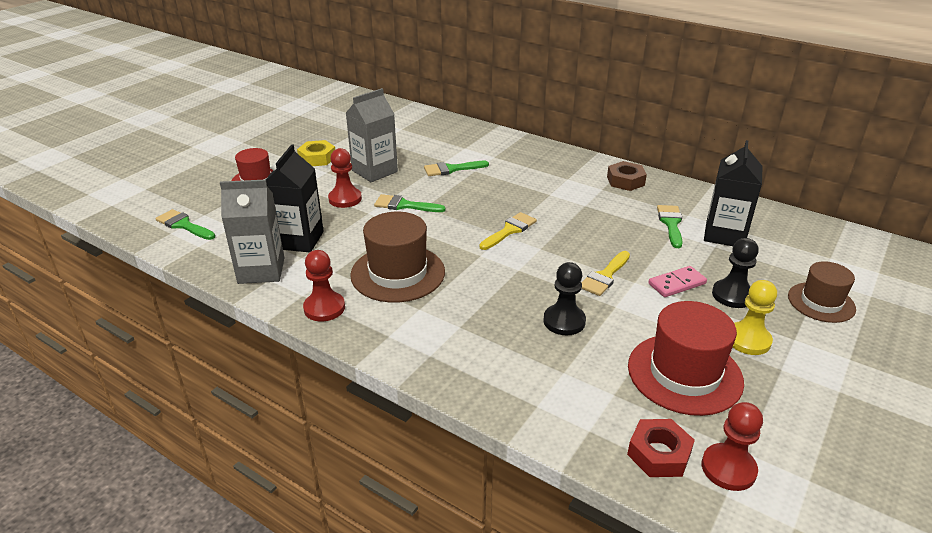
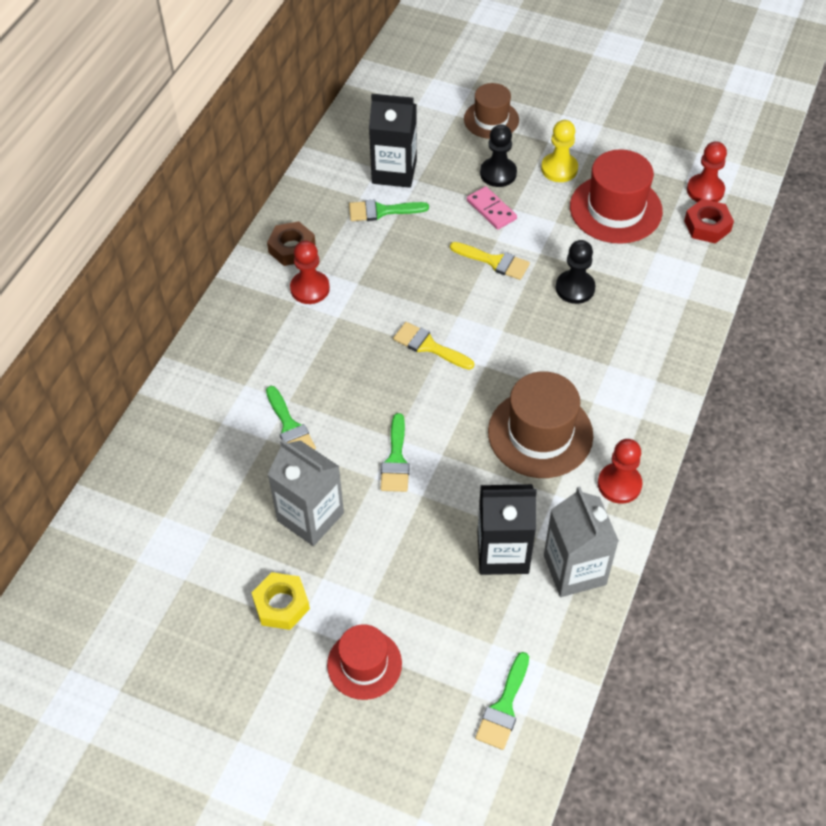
camera: 100 degrees left, 20 degrees up
(345, 199) = (394, 531): red pawn -> red pawn (310, 288)

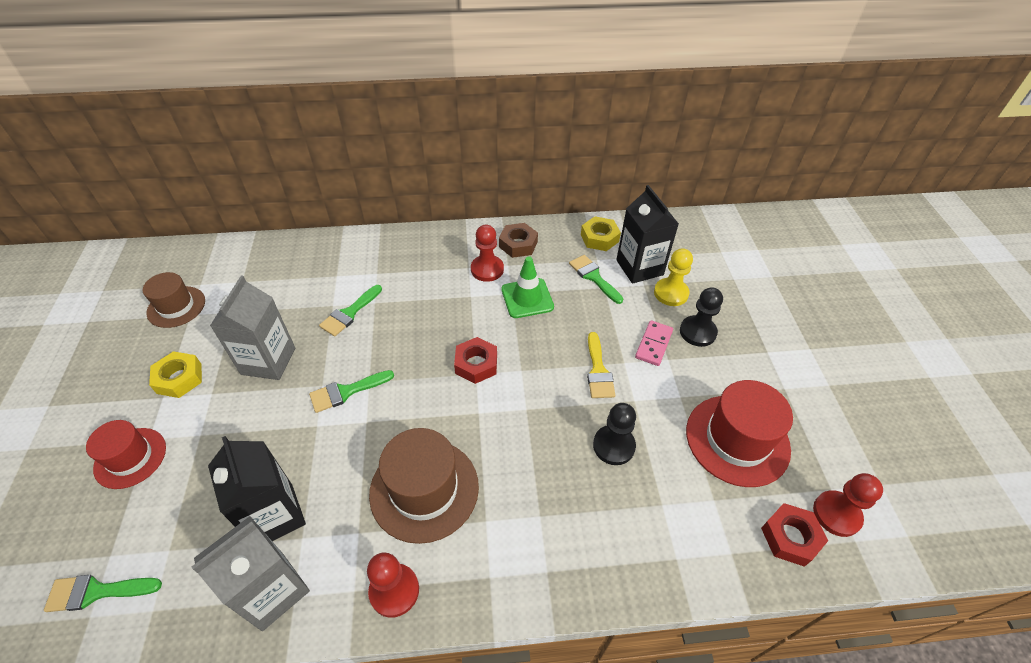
camera: 60 degrees right, 5 degrees down
(332, 181) = (599, 238): none -> yellow nut
(373, 273) = (527, 298): none -> green traffic cone
(429, 346) = (476, 364): yellow brush -> red nut
(491, 119) = (752, 302): brown hat -> brown hat (176, 307)
(559, 169) = (744, 373): yellow pawn -> yellow pawn (671, 293)

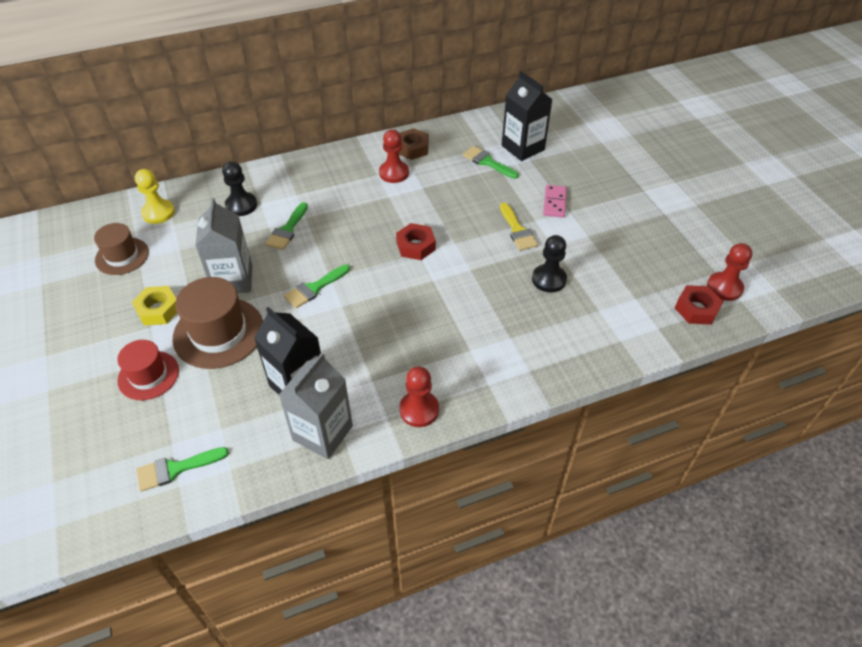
camera: 15 degrees left, 0 degrees up
(424, 489) = (412, 341): brown hat -> brown hat (218, 332)
(527, 298) = (438, 189): green traffic cone -> none
(599, 238) = (481, 131): yellow nut -> none
(671, 293) = (555, 162): yellow pawn -> yellow pawn (158, 213)
(697, 332) = (586, 187): black pawn -> black pawn (241, 205)
(737, 439) = (640, 255): red hat -> none

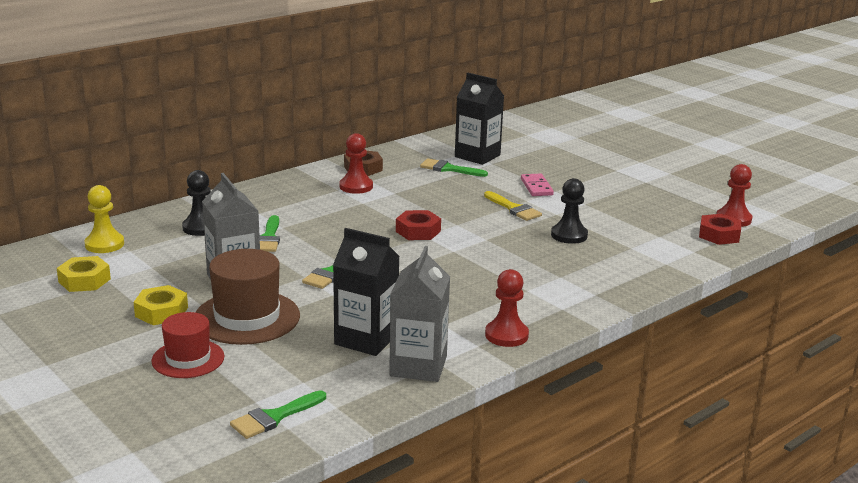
camera: 20 degrees left, 25 degrees down
(122, 256) = (84, 280): brown hat -> yellow nut

